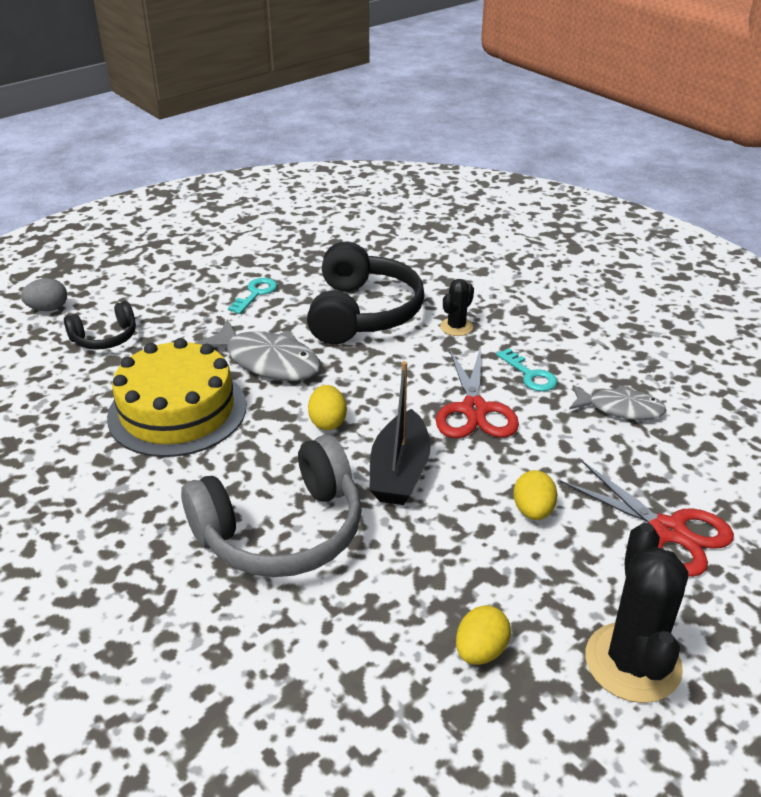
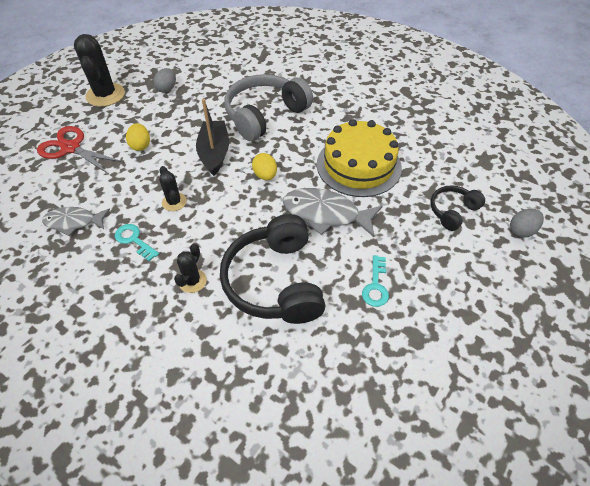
camera: 165 degrees right, 15 degrees up
(474, 410) = (174, 202): red scissors -> black cactus
(480, 651) = (167, 89): yellow egg -> grey egg

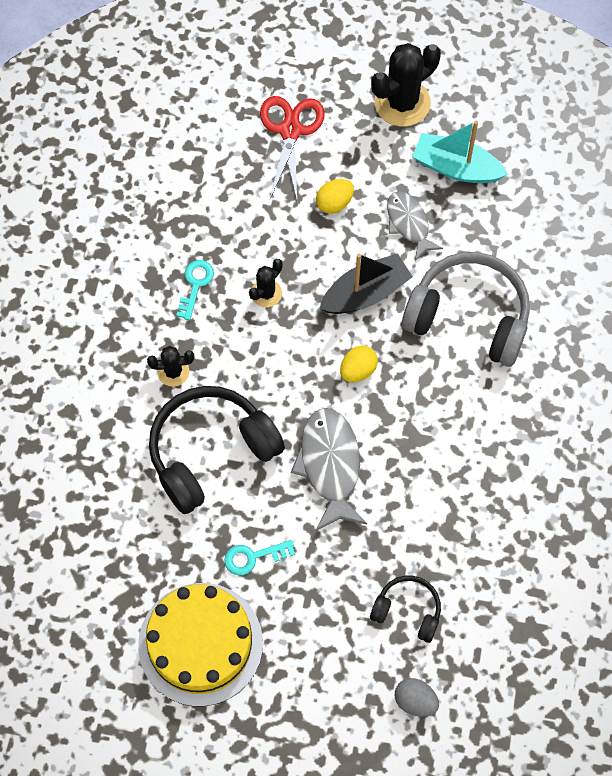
camera: 65 degrees right, 15 degrees up
(73, 222) = (189, 210): grey fish -> grey fish (409, 224)
(167, 89) = (456, 167): grey egg -> turquoise boat
(358, 165) = (432, 473): yellow cake -> yellow cake (200, 644)

